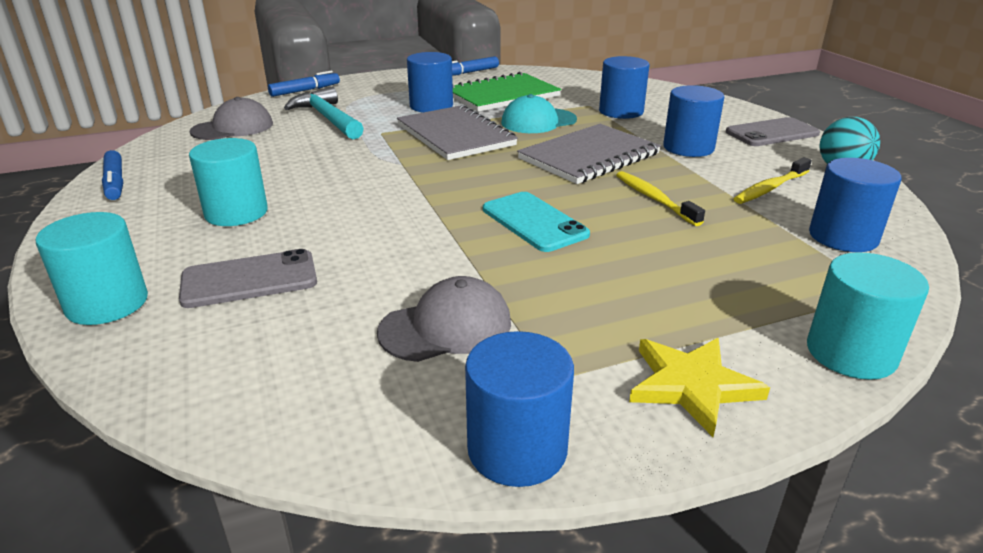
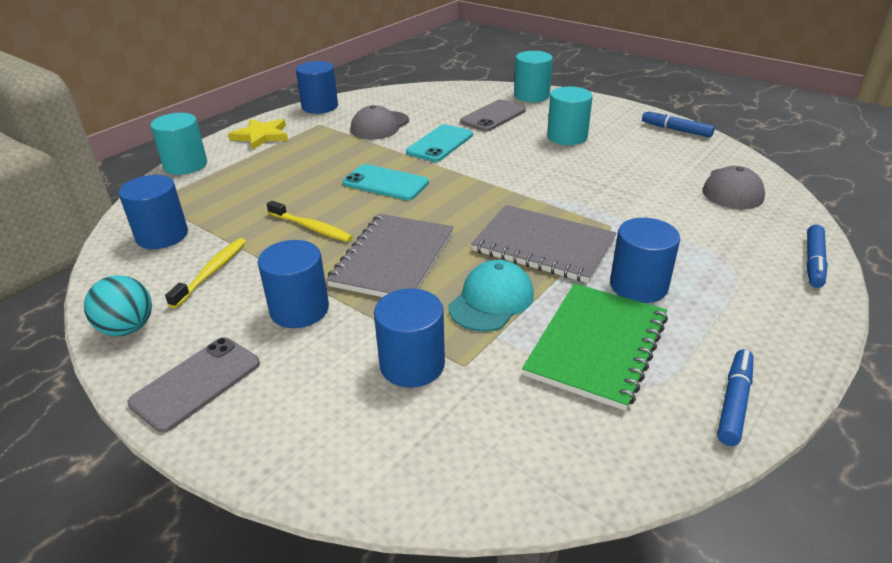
camera: 150 degrees right, 5 degrees up
(328, 118) = (691, 227): turquoise hammer -> none
(400, 255) = (440, 144): none -> turquoise phone

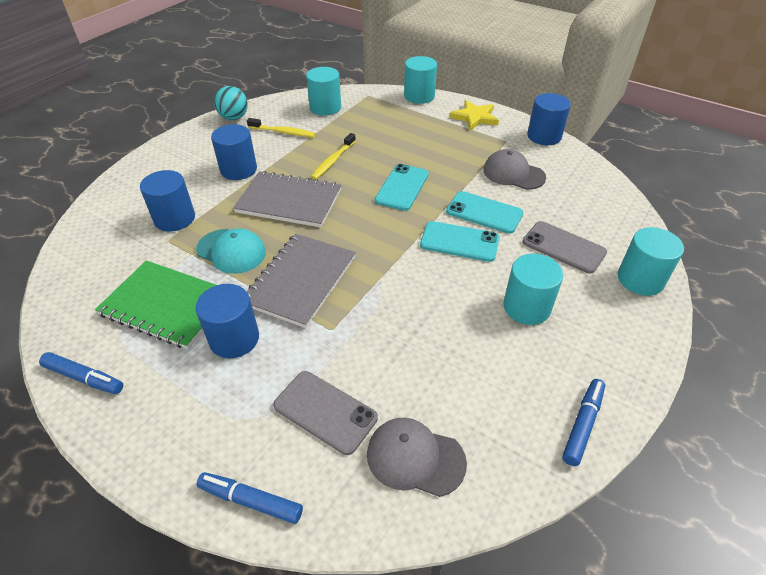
camera: 85 degrees right, 10 degrees up
(162, 235) = (325, 107): blue cylinder -> turquoise cylinder
(196, 383) = (183, 147): grey phone -> grey phone (325, 411)
(483, 158) = (459, 242): none -> turquoise phone

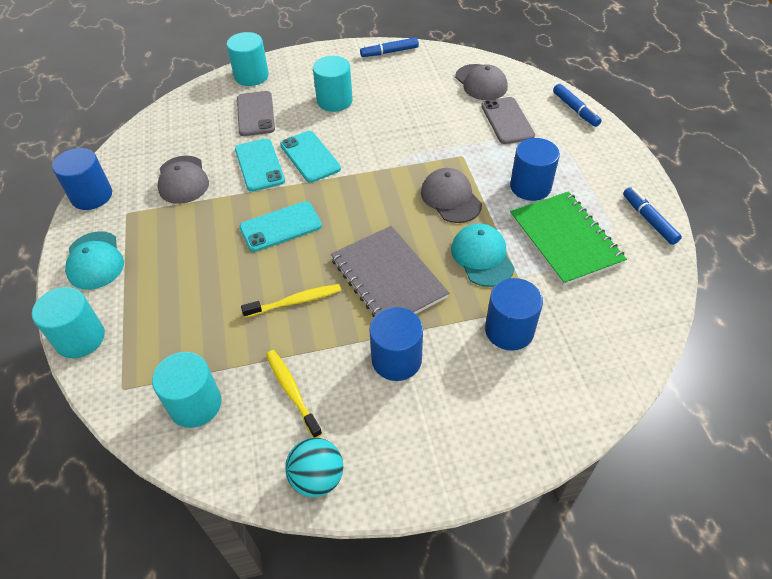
camera: 135 degrees left, 5 degrees up
(300, 281) = (451, 198): grey notebook -> grey cap
(474, 117) = (95, 261): yellow star -> turquoise cap

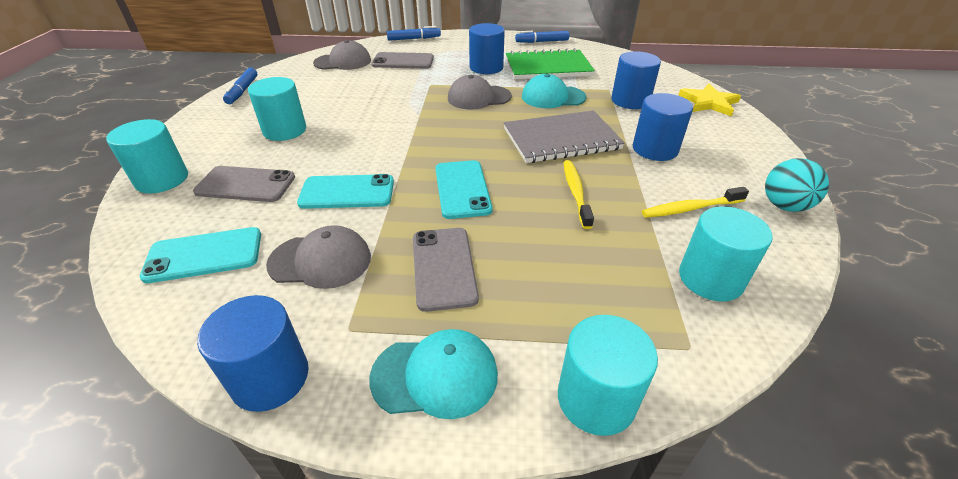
camera: 75 degrees left, 10 degrees down
(185, 240) = (443, 267): none -> grey phone
(310, 157) = (363, 157): turquoise phone -> turquoise phone (204, 255)
(547, 418) = (709, 102): none -> yellow star

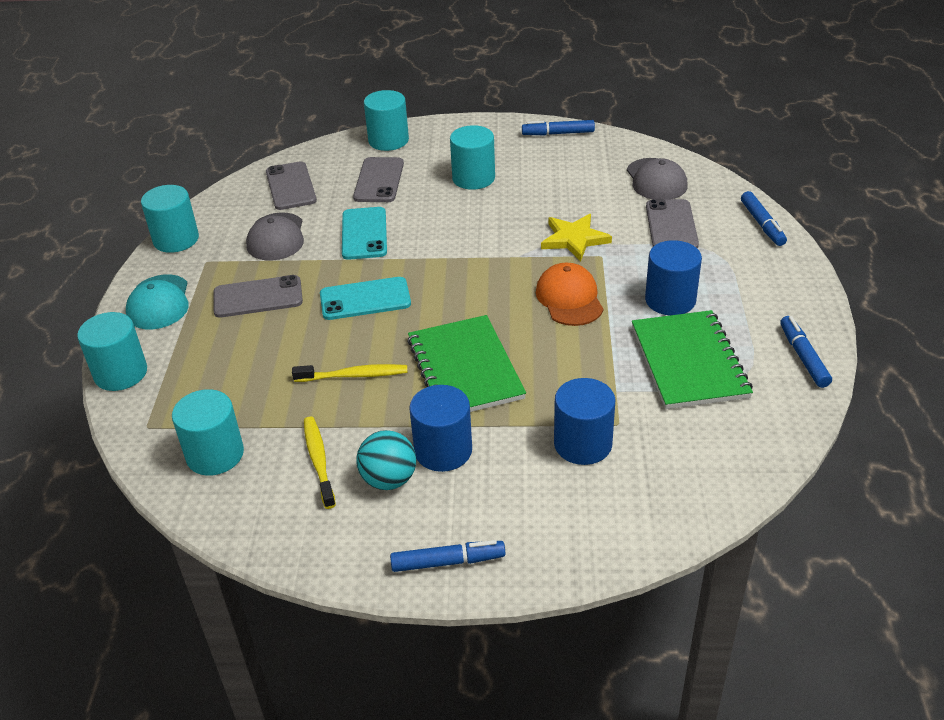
camera: 90 degrees right, 0 degrees up
(204, 255) = (290, 186): turquoise phone -> grey phone
(270, 377) = (176, 239): blue cylinder -> turquoise cylinder
(479, 97) = (569, 298): grey cap -> orange cap
(553, 97) = (582, 365): turquoise cap -> none
(561, 139) = (465, 369): grey notebook -> green notebook
(709, 102) = (590, 538): yellow star -> yellow star (574, 239)
(759, 148) = (448, 562): none -> blue marker
(784, 206) = (315, 546): turquoise ball -> turquoise ball (389, 480)

